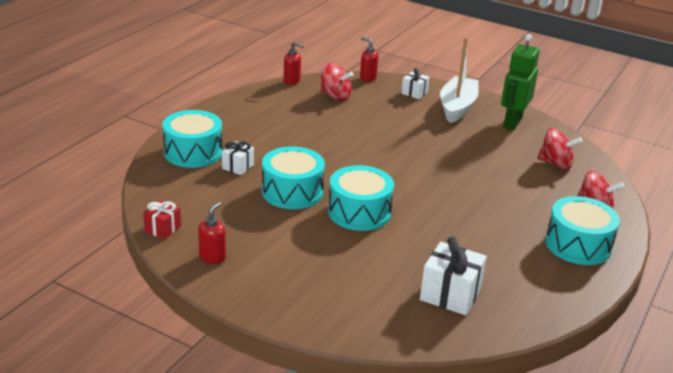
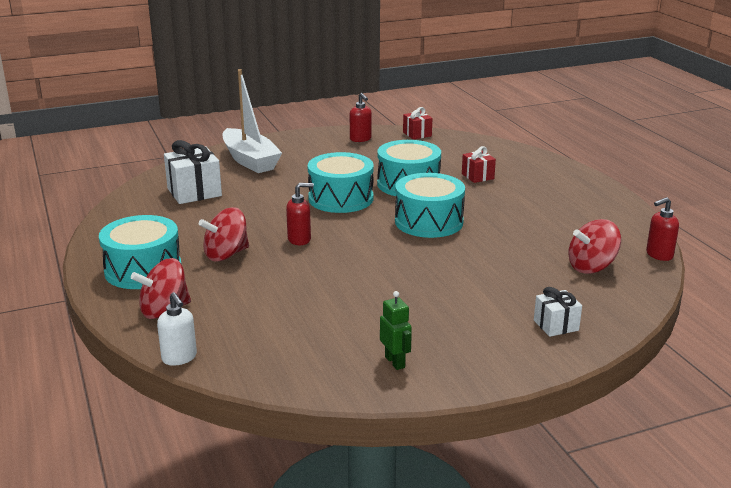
camera: 130 degrees right, 5 degrees down
(193, 152) = (524, 167): turquoise drum -> turquoise drum (428, 222)
(238, 167) = (477, 176): white gift -> red gift
(367, 78) = (634, 309): red soap dispenser -> red soap dispenser (299, 239)
(457, 107) = (482, 339): white boat -> white boat (250, 160)
(512, 122) = (395, 362): green robot -> green robot, size x0.51
(556, 164) = (267, 337): red spinning top -> red spinning top (226, 254)
(614, 181) = (179, 358): none -> white soap dispenser

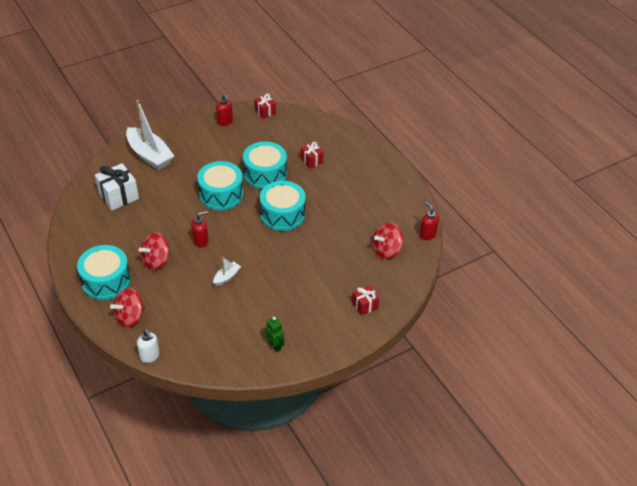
camera: 10 degrees left, 20 degrees up
(330, 278) = (227, 277): none -> white boat
(556, 325) = (364, 305): white gift -> red gift
(659, 255) = (427, 234): red soap dispenser -> red soap dispenser turned 90 degrees clockwise

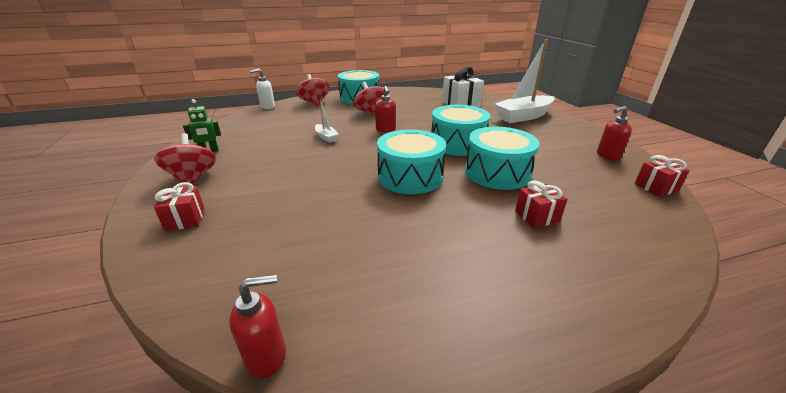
camera: 105 degrees right, 15 degrees down
(386, 250) = (273, 267): red spinning top -> red spinning top (193, 178)

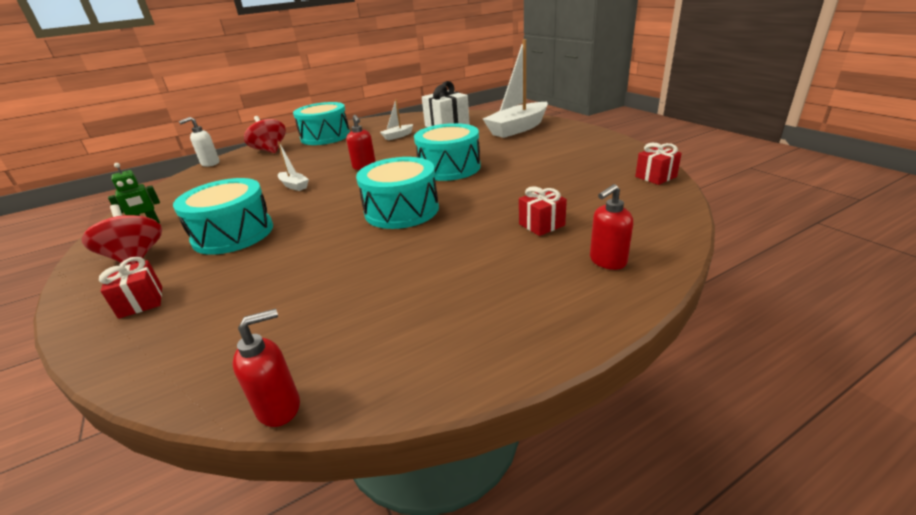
camera: 10 degrees left, 0 degrees up
(370, 112) = (342, 151): red spinning top -> none
(418, 107) = (397, 136): none -> white boat
(497, 173) = (496, 190): turquoise drum -> turquoise drum (233, 233)
(607, 156) = (608, 154): red soap dispenser -> red soap dispenser (607, 261)

